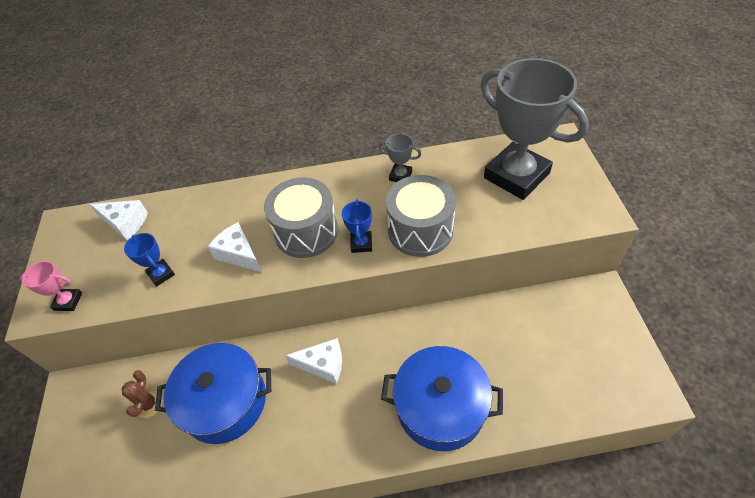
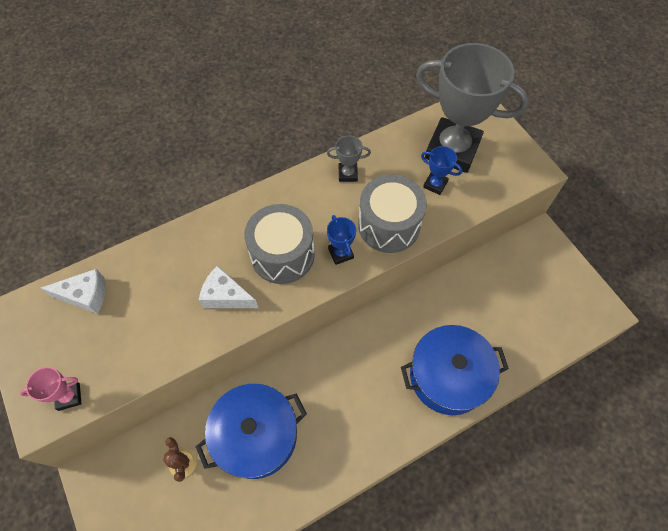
camera: 25 degrees left, 10 degrees up
(161, 274) = (155, 339): blue trophy -> blue trophy (435, 184)
(323, 364) = (332, 372): white cheese -> none

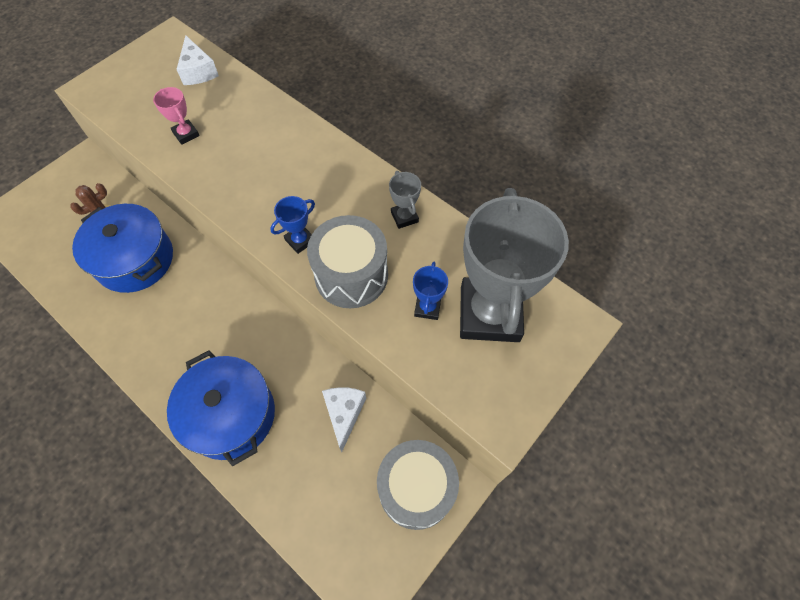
camera: 70 degrees right, 0 degrees up
(69, 396) = (107, 97): pink trophy -> pink trophy (186, 134)
(226, 296) = (223, 164): white cheese -> white cheese (344, 413)
(282, 255) = (282, 192): grey drum -> grey drum (416, 489)

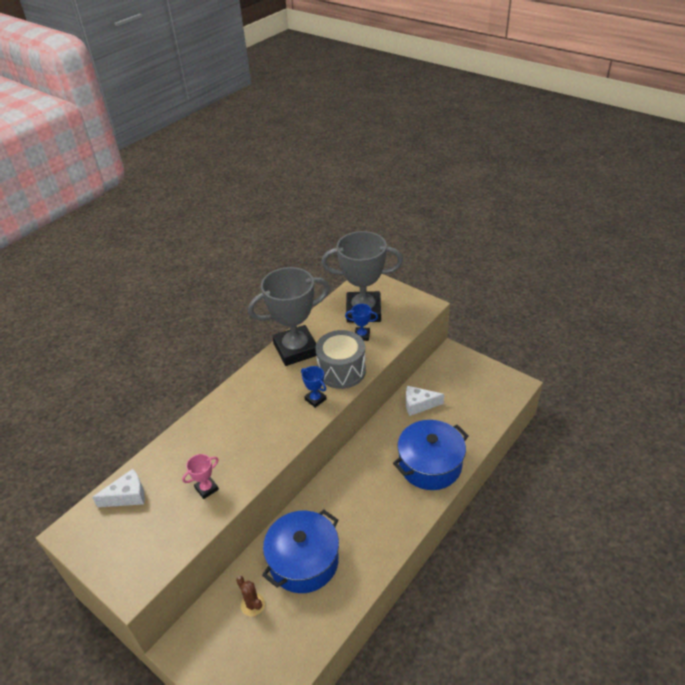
camera: 90 degrees left, 20 degrees down
(404, 217) = (296, 349): grey trophy -> grey trophy, size x2.46
(416, 489) = (457, 369): grey drum -> none

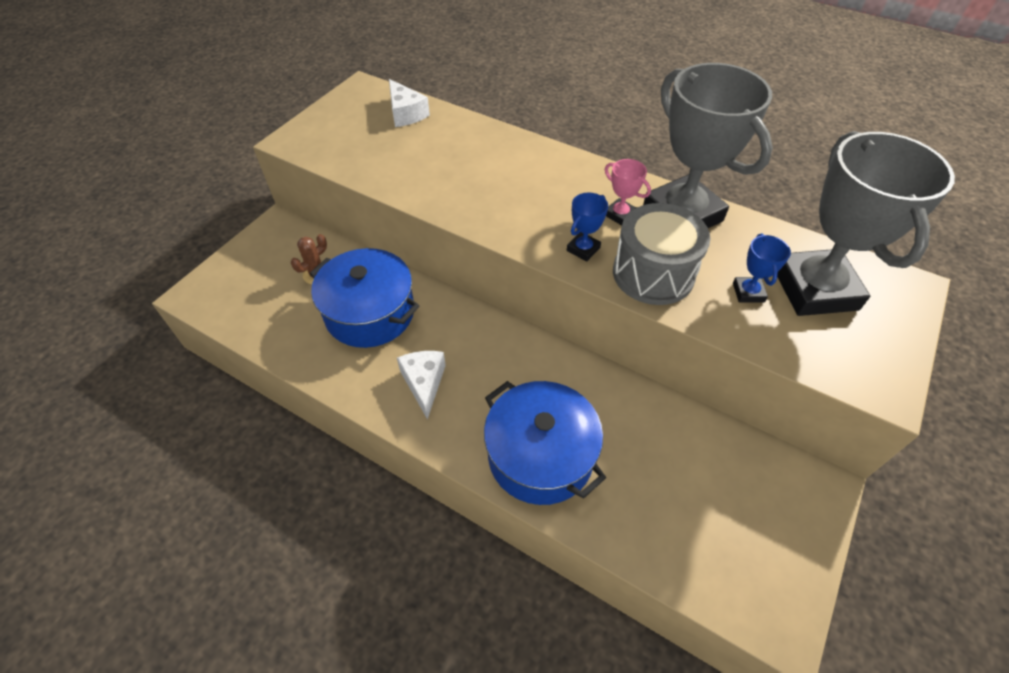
camera: 80 degrees right, 10 degrees up
(206, 488) = (416, 169): pink trophy -> pink trophy (620, 215)
(419, 405) = (668, 433): white cheese -> white cheese (424, 383)

